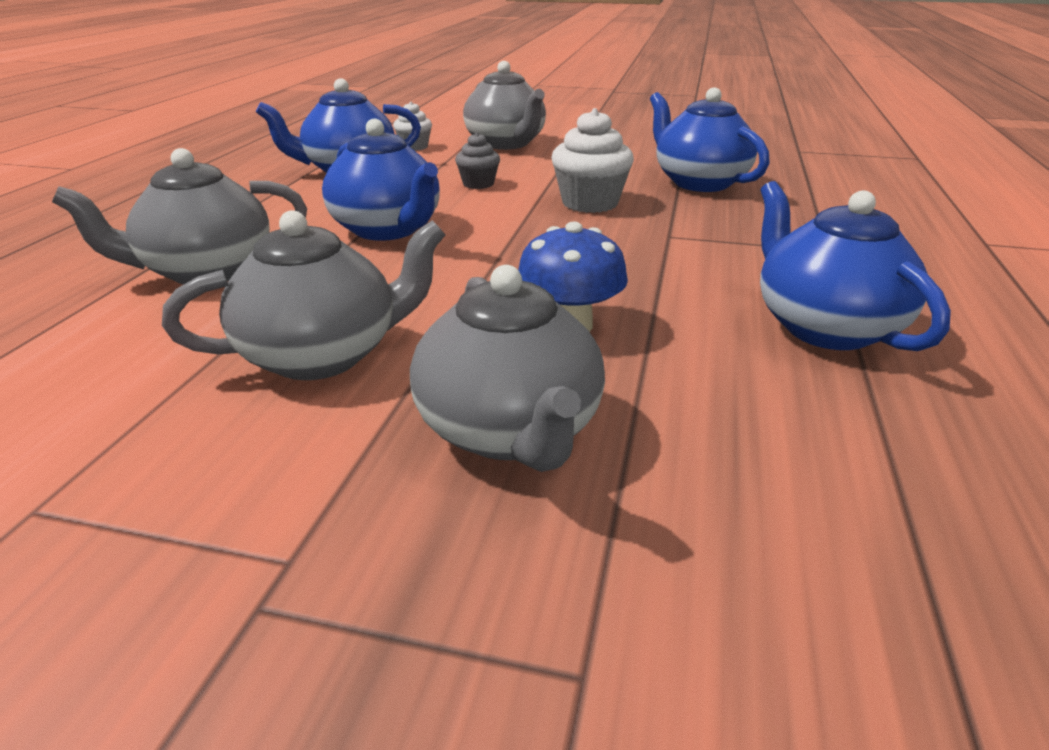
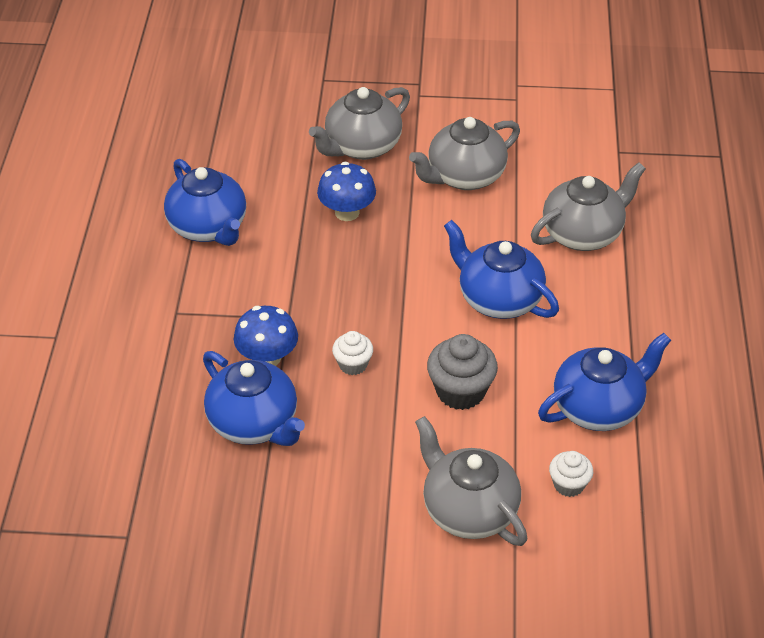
camera: 170 degrees right, 15 degrees up
(478, 184) = (460, 391): grey cupcake -> grey cupcake, size x1.68
(510, 431) = (361, 147): grey teapot -> grey teapot turned 105 degrees counterclockwise
(590, 203) = (353, 364): white cupcake -> white cupcake, size x0.60
(692, 213) = (267, 357): none -> blue mushroom

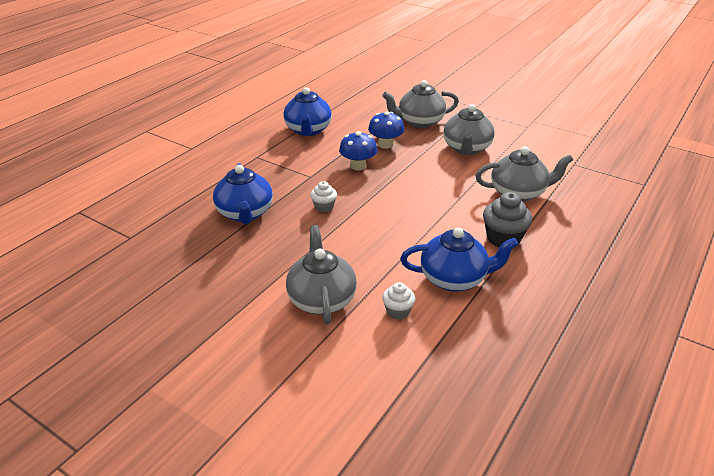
camera: 30 degrees right, 10 degrees down
(267, 357) = (282, 189): blue mushroom -> blue mushroom (358, 166)
(460, 391) = (373, 240): grey cupcake -> grey cupcake (503, 238)
(464, 176) = (466, 149): grey teapot -> grey teapot turned 75 degrees counterclockwise
(498, 299) = (437, 206): blue teapot -> none

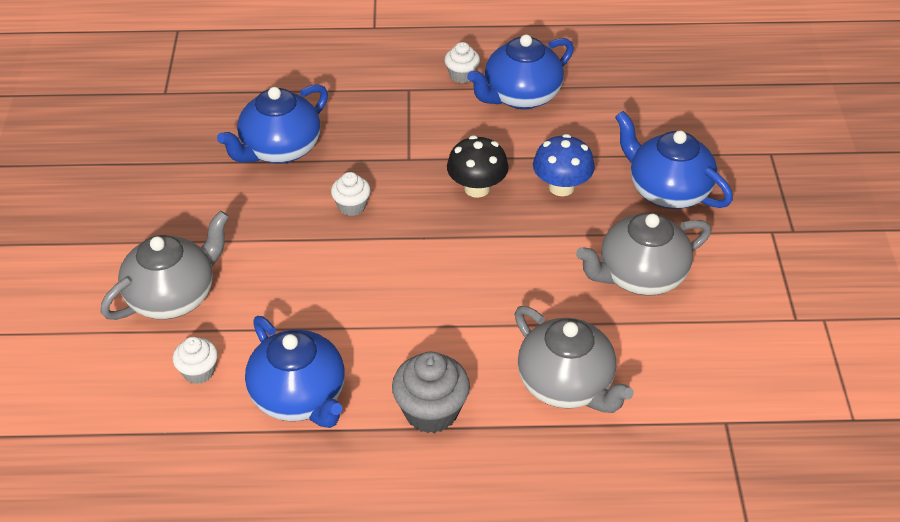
camera: 55 degrees right, 10 degrees up
(269, 139) = (462, 75): none -> white cupcake
(358, 166) = (477, 188): blue mushroom -> black mushroom
(419, 122) = (667, 190): grey teapot -> blue teapot

